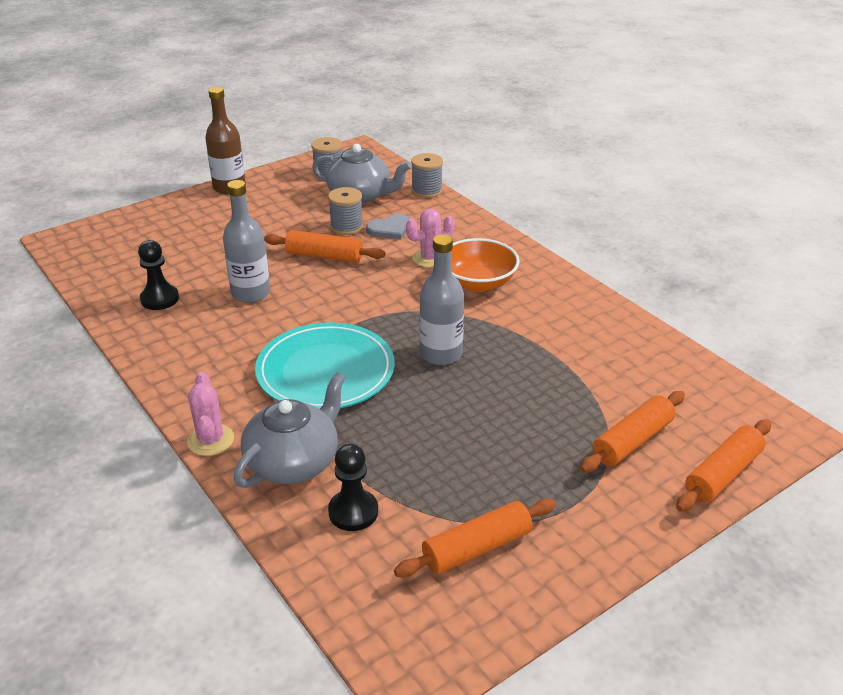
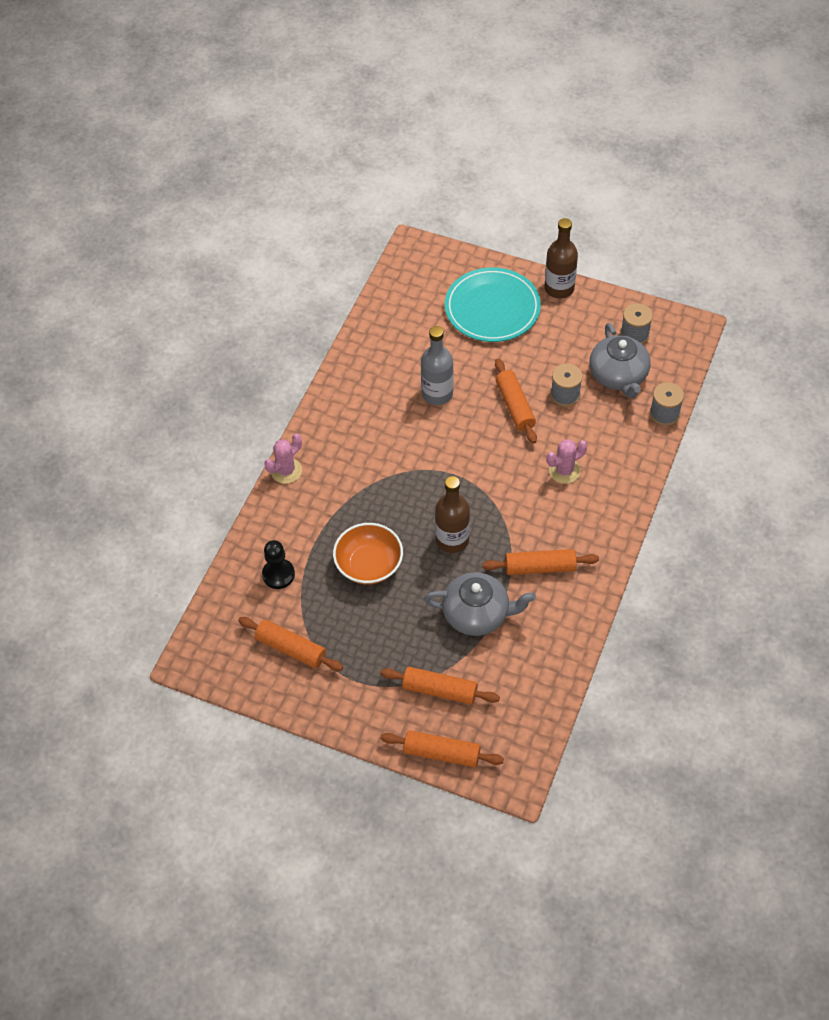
camera: 60 degrees right, 20 degrees up
(159, 299) = (393, 350): black pawn -> none
(294, 462) = (297, 522): grey teapot -> grey teapot (477, 614)
(325, 371) = (387, 487): turquoise plate -> turquoise plate (492, 308)
(390, 229) = (585, 423): grey heart -> none
(430, 258) = (564, 471): pink cactus -> pink cactus turned 60 degrees counterclockwise
(441, 354) = (452, 540): grey bottle -> brown bottle
(478, 283) = (555, 517): orange bowl -> orange bowl (369, 565)
(528, 313) = (540, 567): none -> orange rolling pin

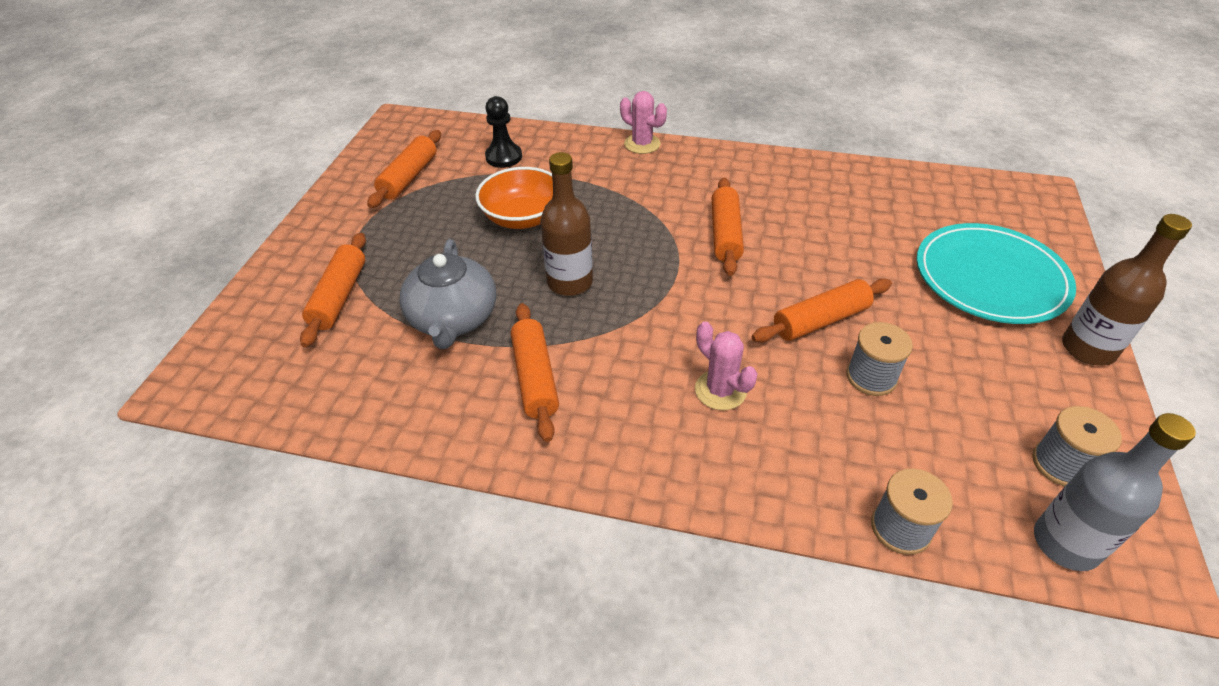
camera: 80 degrees right, 10 degrees down
(437, 394) = (805, 242): grey bottle -> grey bottle (1066, 543)
(442, 753) = (247, 309): orange rolling pin -> orange rolling pin (725, 234)
(618, 376) = (951, 447): grey teapot -> none

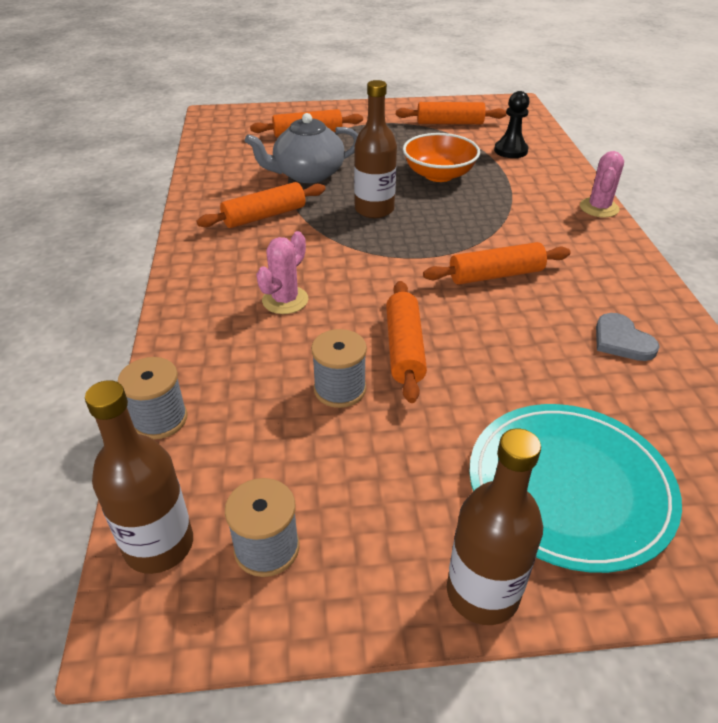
camera: 70 degrees right, 5 degrees down
(820, 320) = (404, 348): orange rolling pin -> orange rolling pin turned 45 degrees clockwise
(834, 198) = (622, 340): none -> grey heart
(1066, 543) = (159, 545): grey bottle -> brown bottle

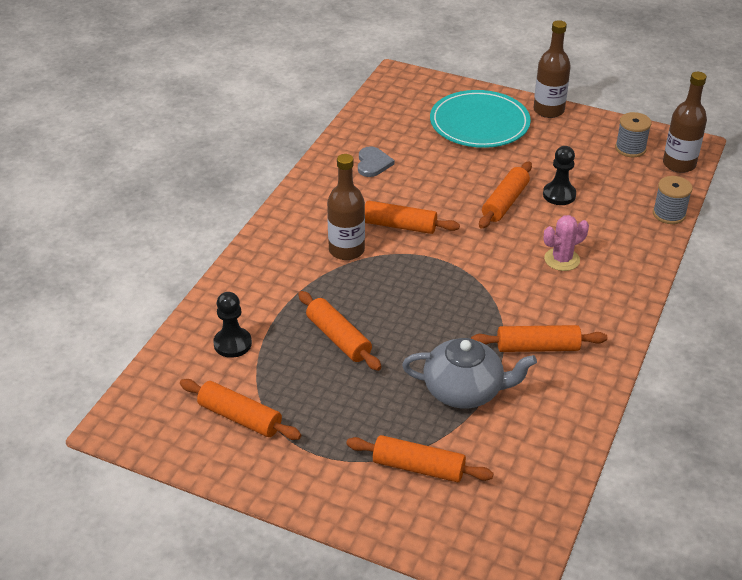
camera: 150 degrees left, 0 degrees up
(340, 389) = (559, 195): grey spool -> black pawn
(374, 209) = (435, 318): brown bottle -> brown bottle (346, 250)
(439, 175) = (338, 338): orange bowl -> orange rolling pin
(599, 208) = (251, 249): pink cactus -> none

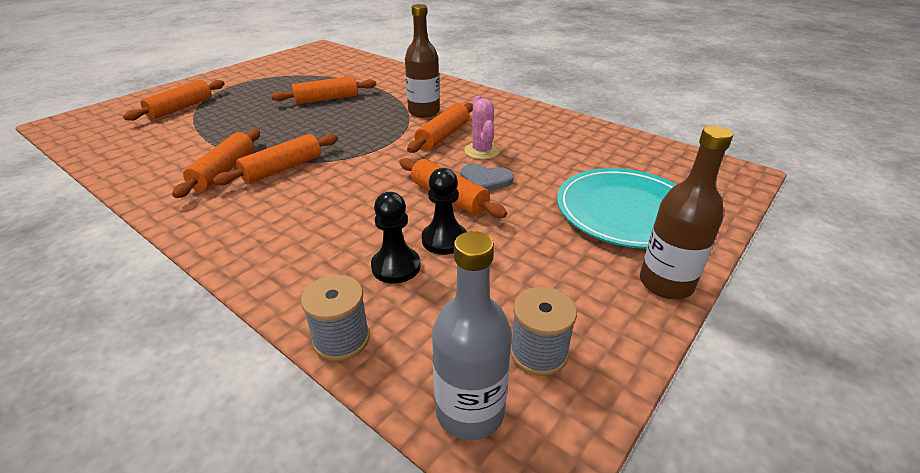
camera: 105 degrees right, 5 degrees down
(232, 344) = (355, 72): black pawn -> black pawn (396, 266)
(240, 417) = (290, 69): orange rolling pin -> orange rolling pin (282, 169)
(373, 163) = (549, 137): grey heart -> grey heart (485, 180)
(464, 390) = (221, 132): grey teapot -> none
(562, 259) = (325, 212): pink cactus -> pink cactus (482, 151)
(679, 164) = (470, 411): brown bottle -> grey bottle

